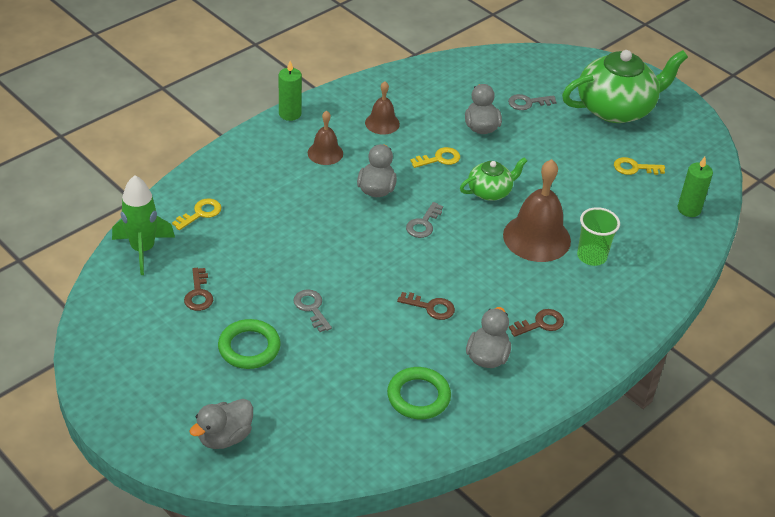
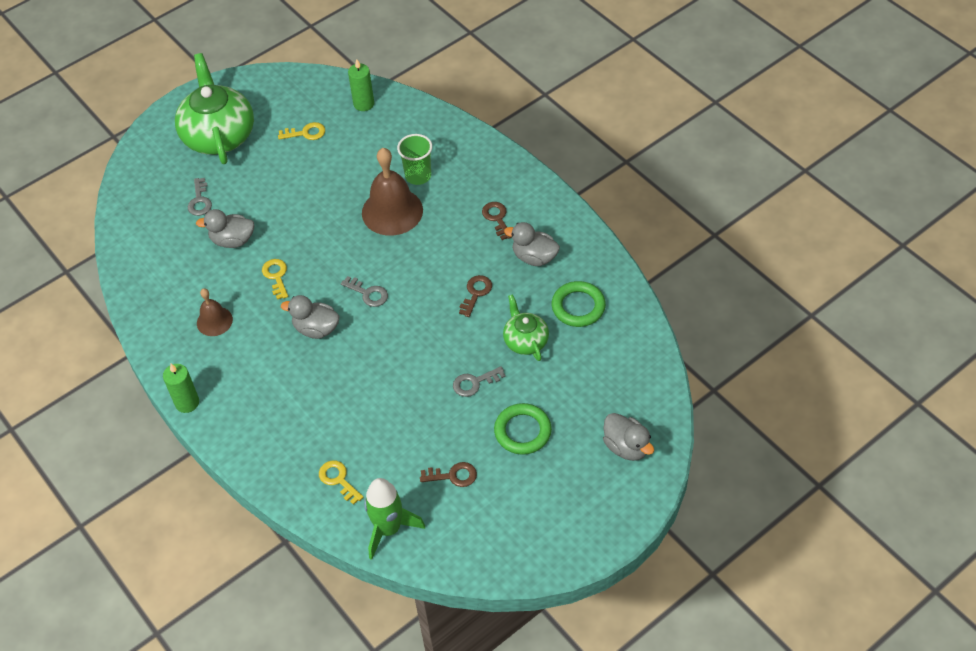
camera: 80 degrees left, 10 degrees up
(325, 153) = (256, 371): brown bell -> none
(490, 191) = (327, 240): green teapot -> green teapot (525, 341)
(634, 168) = (306, 133): yellow key -> yellow key turned 105 degrees counterclockwise

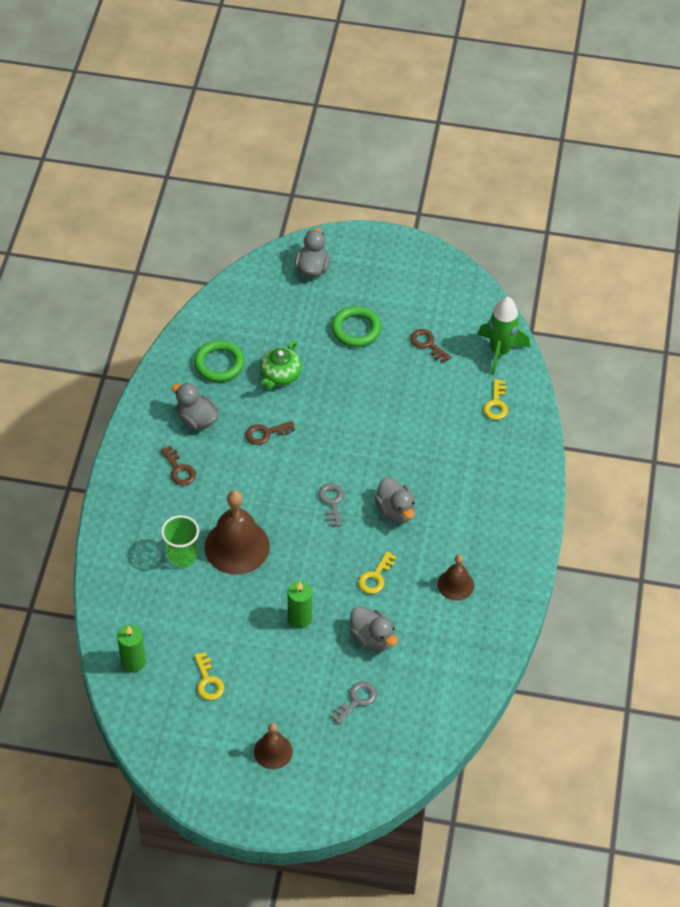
camera: 135 degrees left, 0 degrees up
(187, 403) = (536, 542): green candle -> green candle (299, 618)
(219, 135) = (273, 751): green teapot -> brown bell
(306, 133) = (208, 681): yellow key -> yellow key turned 150 degrees counterclockwise
(474, 383) = (344, 381): grey key -> none
(497, 218) = (179, 469): brown key -> brown key turned 60 degrees counterclockwise
(534, 257) = (197, 420): grey duck -> grey duck turned 150 degrees clockwise

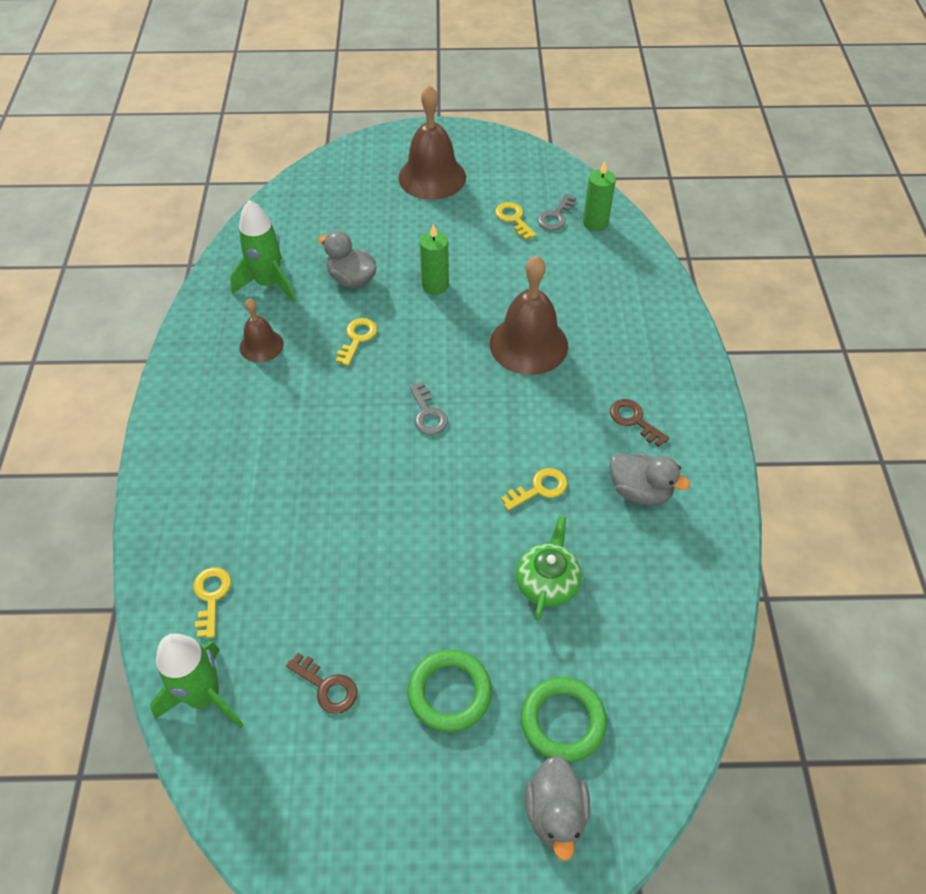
camera: 170 degrees right, 0 degrees up
(182, 556) = (587, 324): green cup -> none
(219, 364) = (643, 585): green ring -> green ring (563, 721)
(266, 433) = (539, 488): brown key -> yellow key
(273, 751) = (432, 177): brown bell -> brown bell, size x1.80
(356, 700) = (359, 225): grey key -> grey key (555, 216)
(395, 511) = (344, 416): grey duck -> none
(446, 647) = (269, 284): none -> green rocket

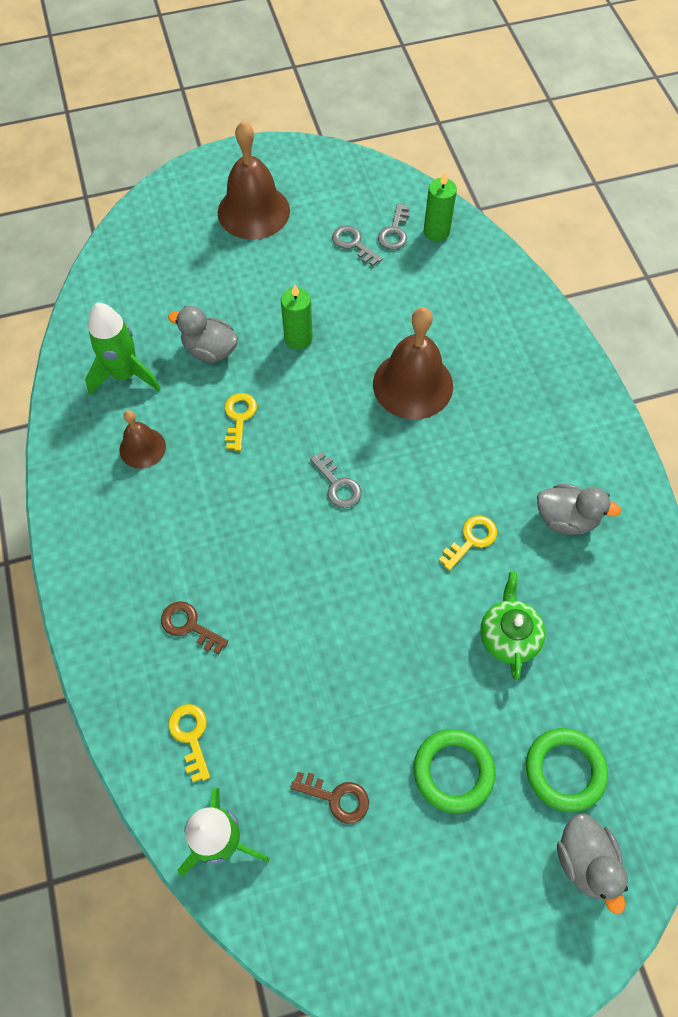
camera: 15 degrees left, 10 degrees up
(513, 219) = (353, 244): yellow key -> grey key
(634, 420) = (538, 445): brown key -> brown key (189, 626)

